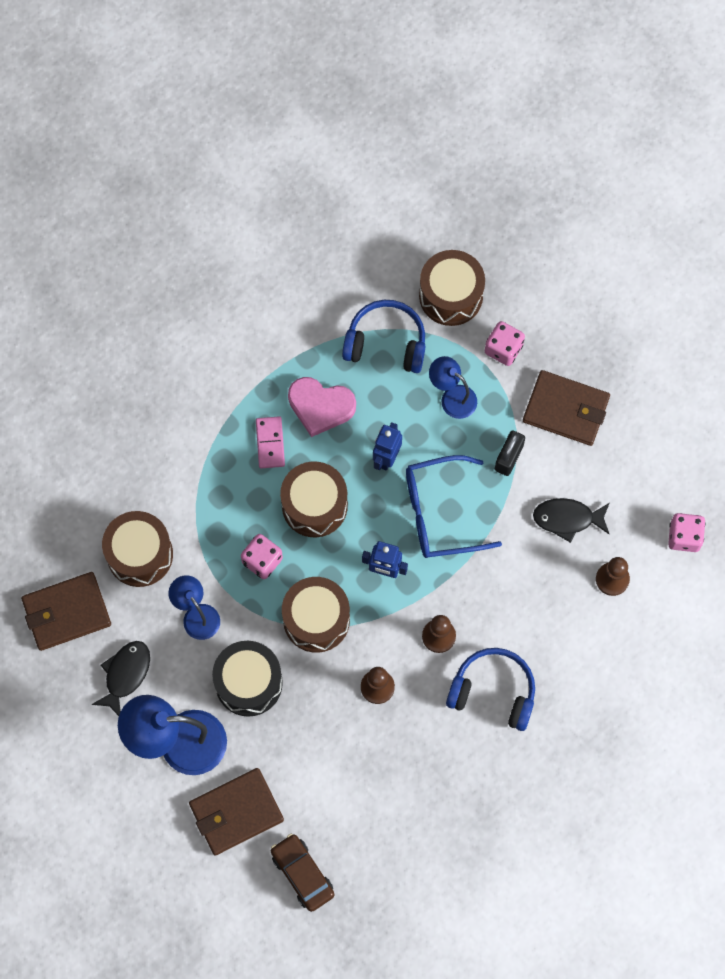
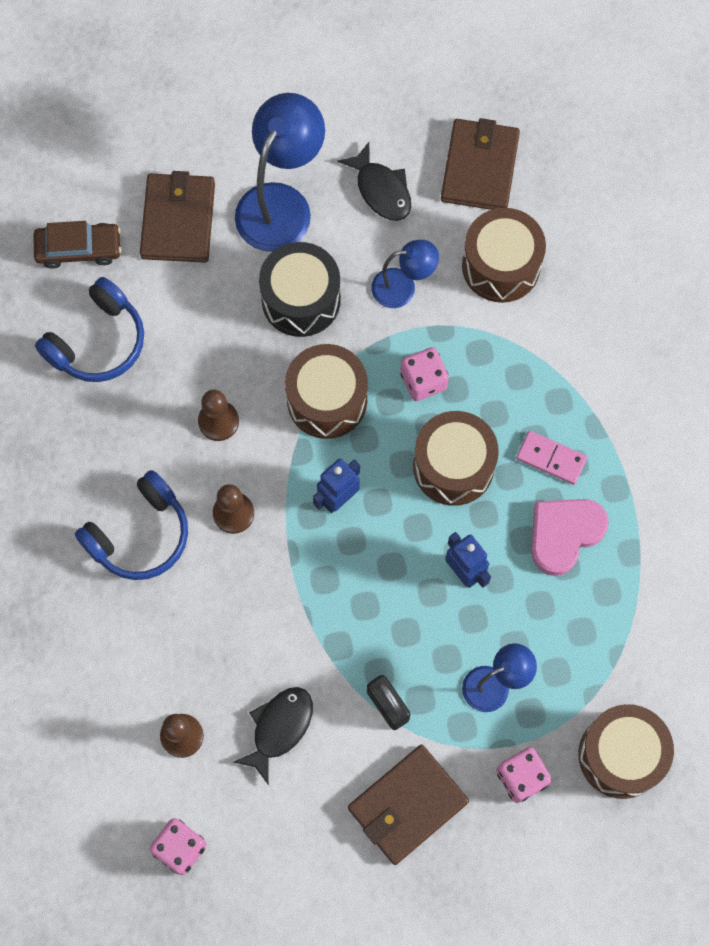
camera: 120 degrees right, 0 degrees up
(386, 343) = (601, 648): blue headphones -> blue headphones (97, 341)
(439, 513) = (368, 592): blue glasses -> none

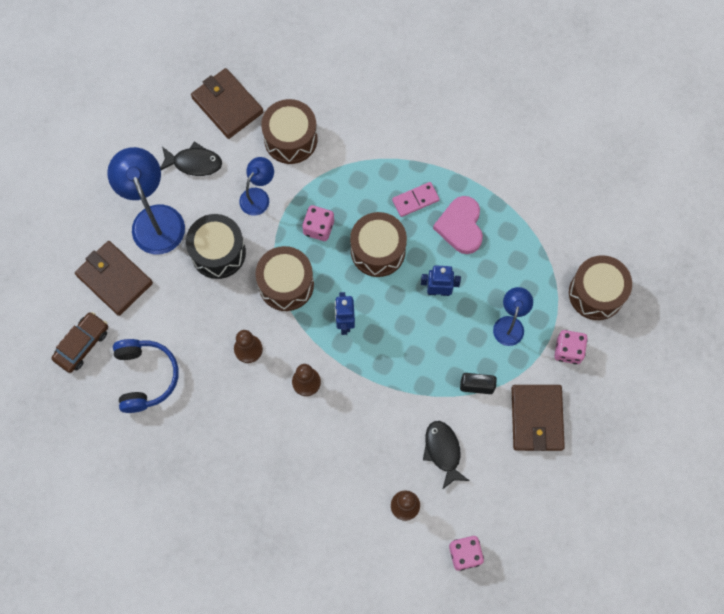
camera: 50 degrees left, 0 degrees up
(139, 534) = (275, 440): blue headphones -> none

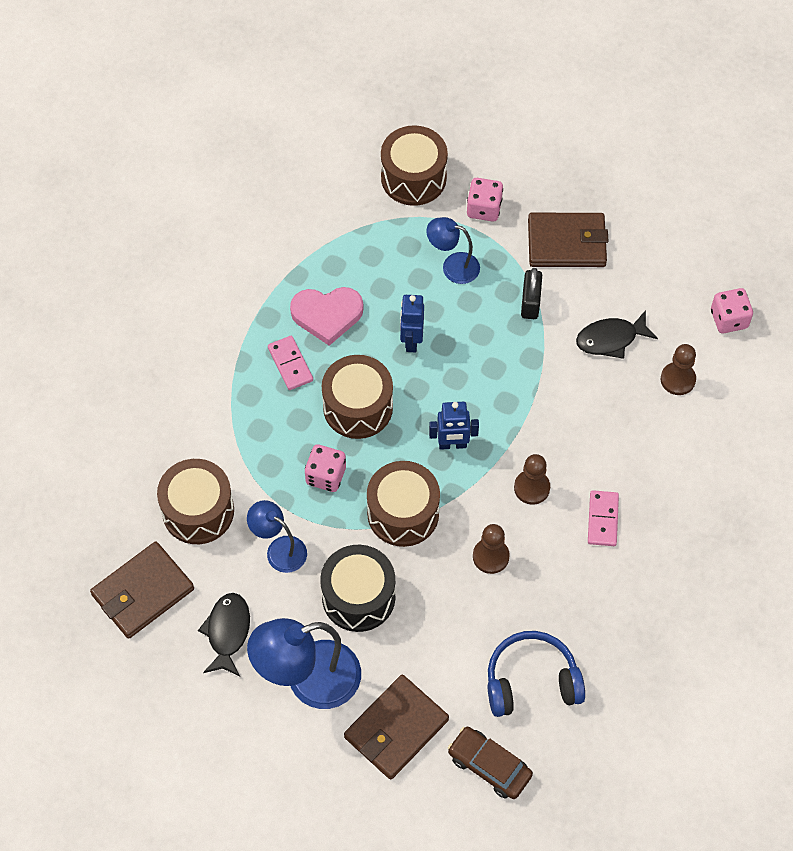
camera: 90 degrees left, 10 degrees down
(278, 436) = (602, 519): none -> pink domino

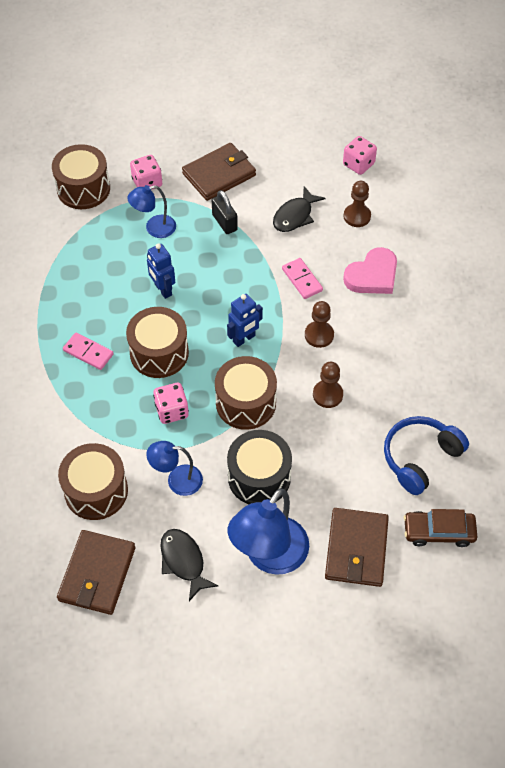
camera: 35 degrees left, 5 degrees down
(327, 315) = (90, 306): pink heart -> pink heart (372, 275)
(602, 519) = (380, 327): pink domino -> pink domino (302, 280)

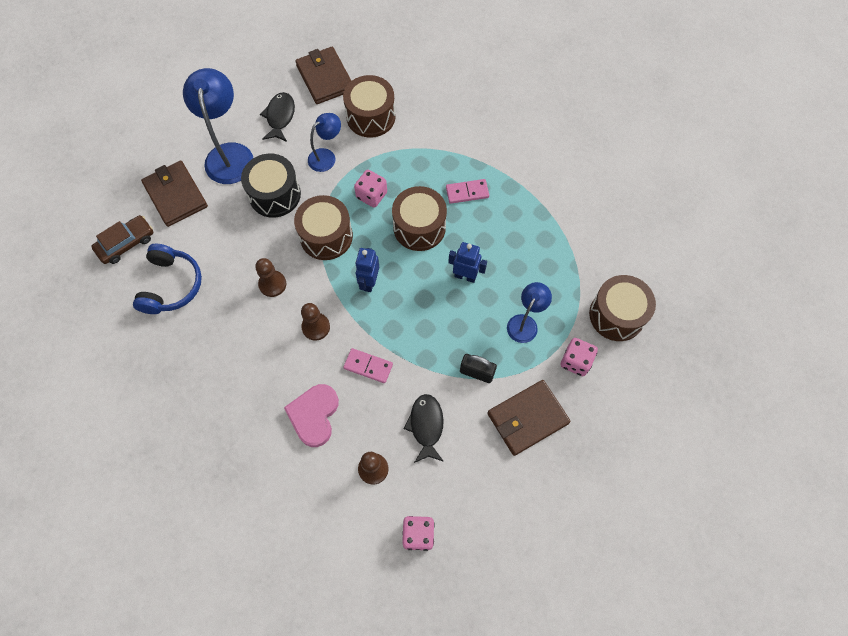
camera: 140 degrees right, 10 degrees up
(183, 561) = (280, 117): black fish -> black fish turned 105 degrees counterclockwise
(219, 174) = (527, 418): brown wallet -> brown wallet turned 45 degrees clockwise

